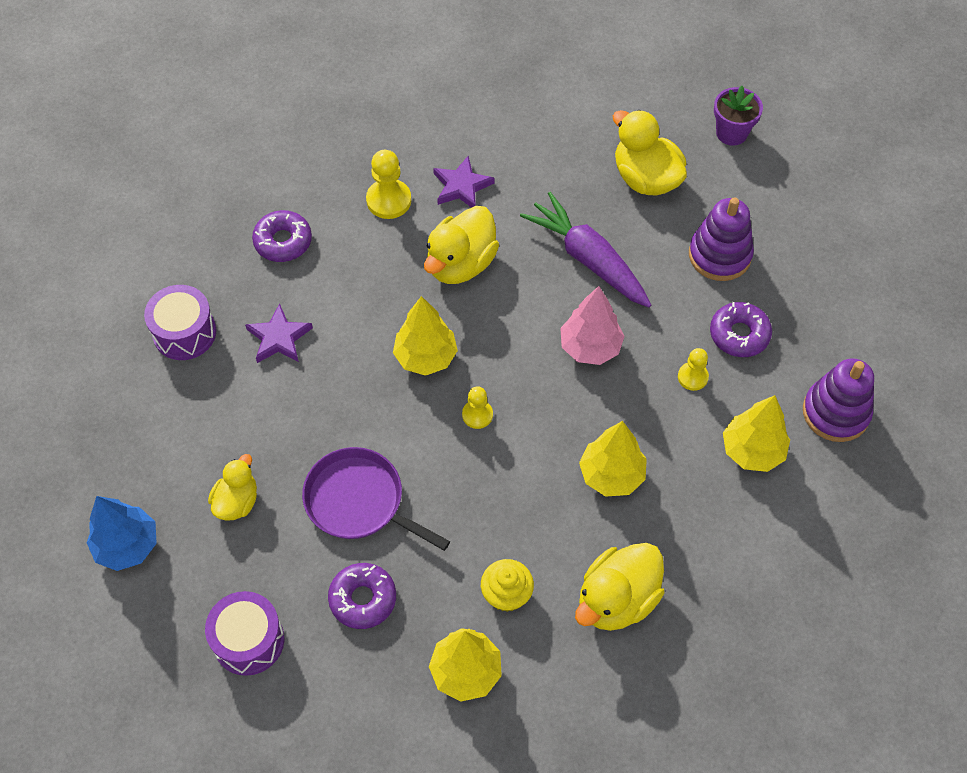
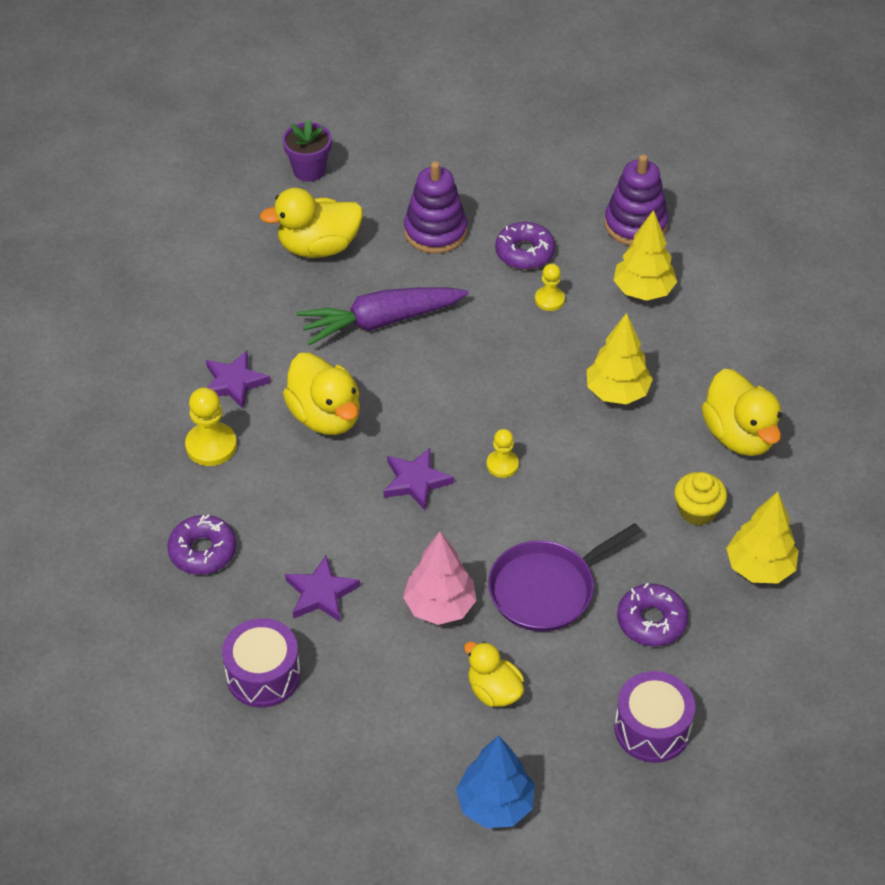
camera: 65 degrees left, 10 degrees down
(426, 357) = (416, 481): yellow tree -> purple star
(590, 347) = (477, 357): pink tree -> pink tree (440, 606)

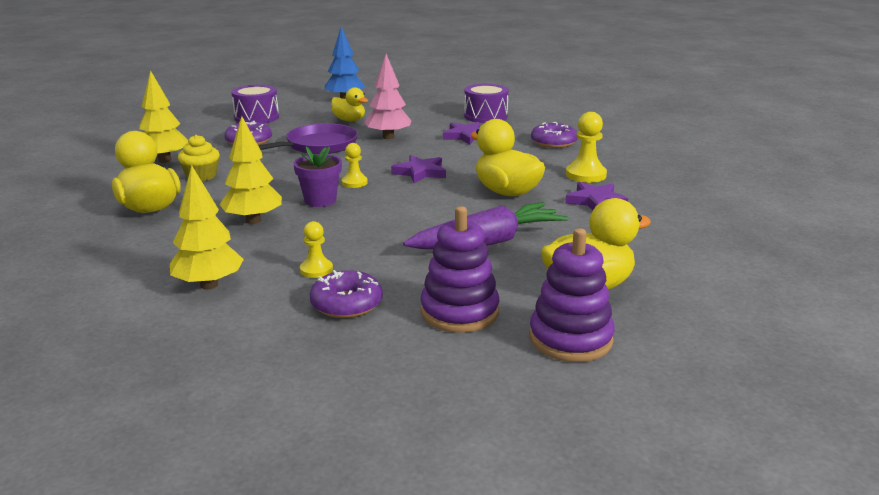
camera: 170 degrees right, 25 degrees down
(309, 170) = (658, 358): purple flower pot -> purple flower pot (320, 200)
(635, 224) = (201, 343): purple stacking toy -> purple stacking toy (570, 339)

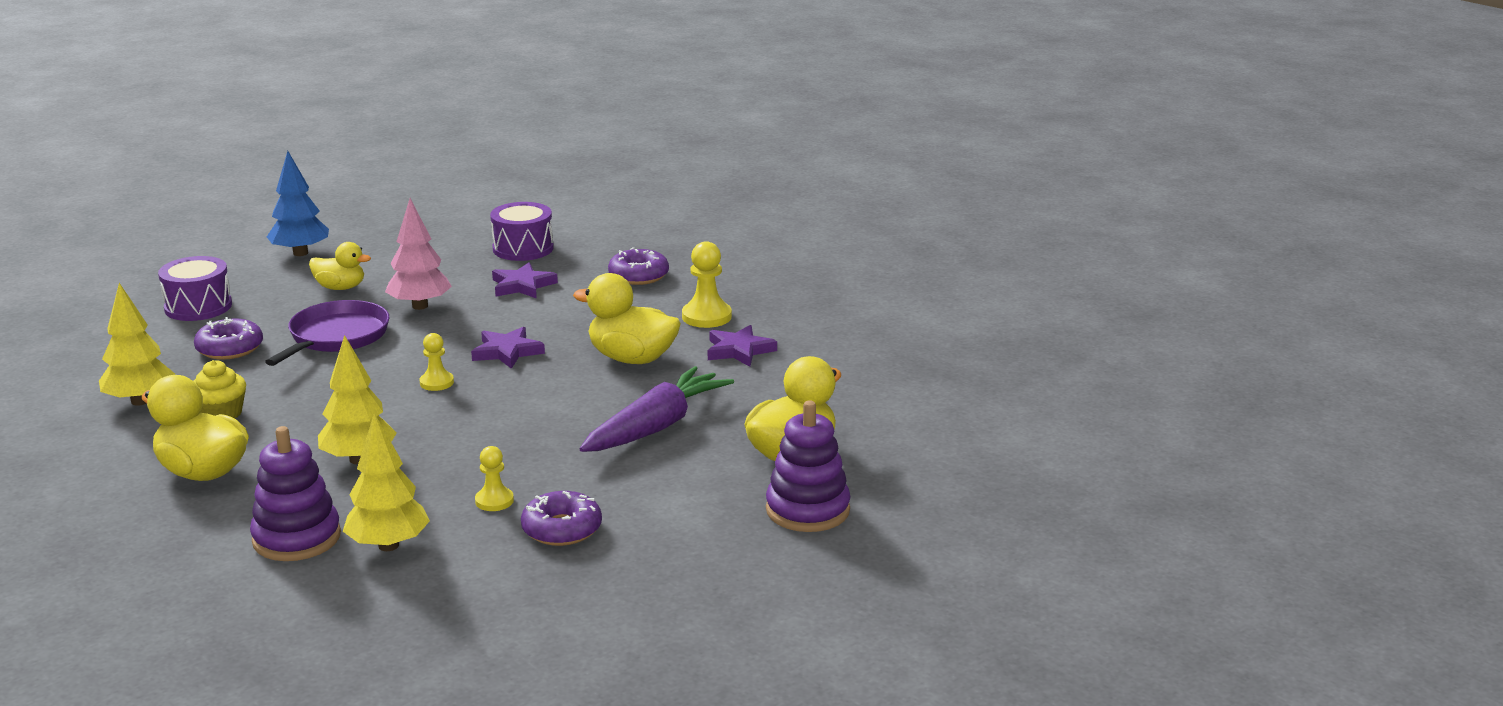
camera: 25 degrees left, 0 degrees up
(320, 200) = (416, 416): purple flower pot -> none
(459, 312) = (684, 510): purple stacking toy -> purple stacking toy (296, 538)

